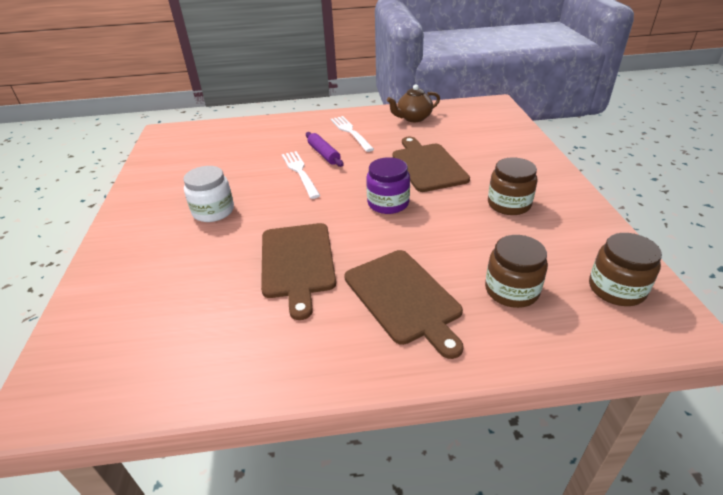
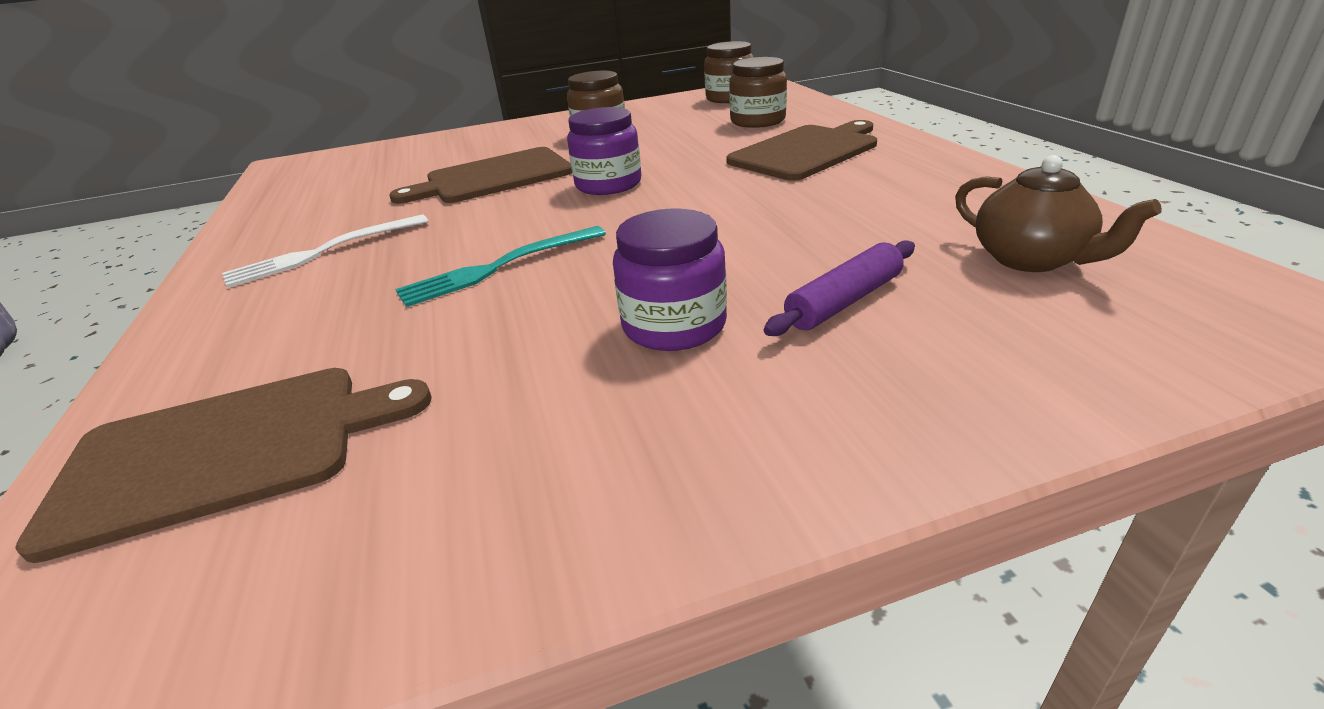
camera: 100 degrees left, 5 degrees down
(213, 211) = (674, 325): white jar -> purple jar
(297, 262) = (787, 210): brown cutting board -> brown cutting board (226, 451)
(300, 172) = (498, 267): white fork -> turquoise fork
(324, 154) = (420, 260): purple rolling pin -> purple rolling pin (844, 301)
(413, 118) = (297, 208): brown teapot -> brown teapot (1030, 259)

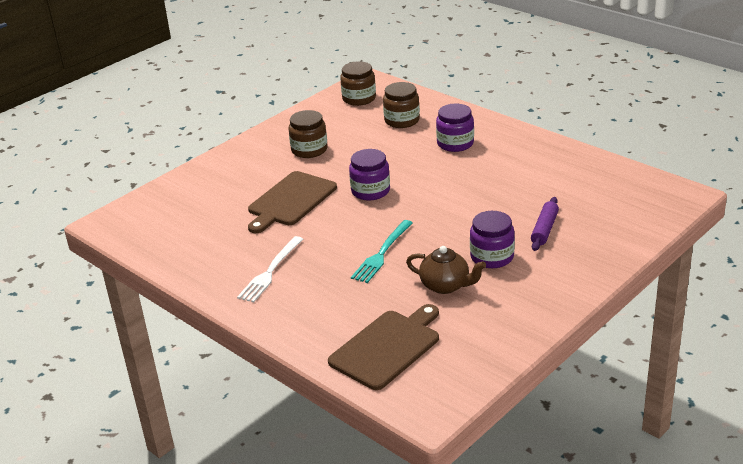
camera: 30 degrees left, 0 degrees up
(806, 151) = (455, 143): brown cutting board -> purple jar
(1030, 259) = (597, 192): brown teapot -> brown teapot (445, 285)

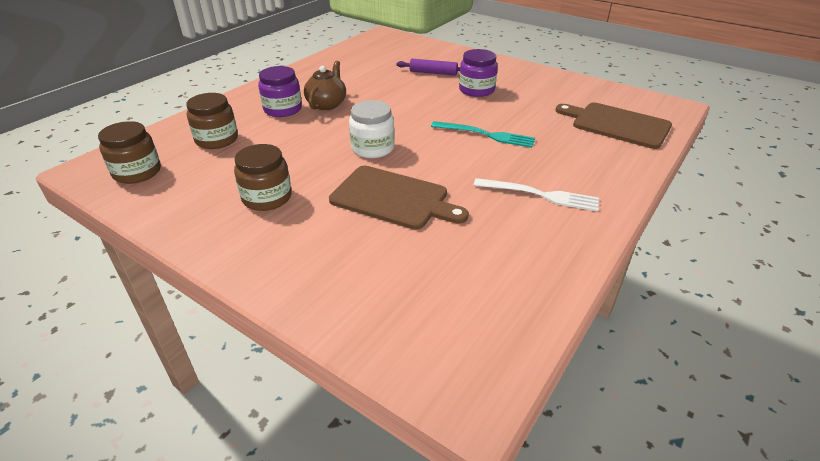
camera: 100 degrees left, 5 degrees up
(370, 191) = (372, 148): purple jar -> white jar
(445, 285) = (523, 106): brown teapot -> brown teapot (327, 104)

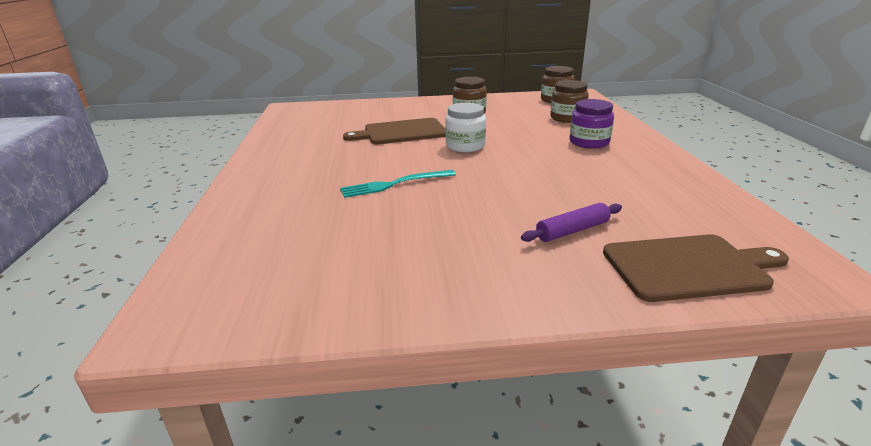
camera: 140 degrees right, 10 degrees down
(327, 104) = (572, 157): brown teapot -> none
(476, 90) = (478, 228): purple jar -> none
(540, 195) = (304, 162): white fork -> none
(617, 125) = (256, 250): brown cutting board -> brown cutting board (689, 267)

